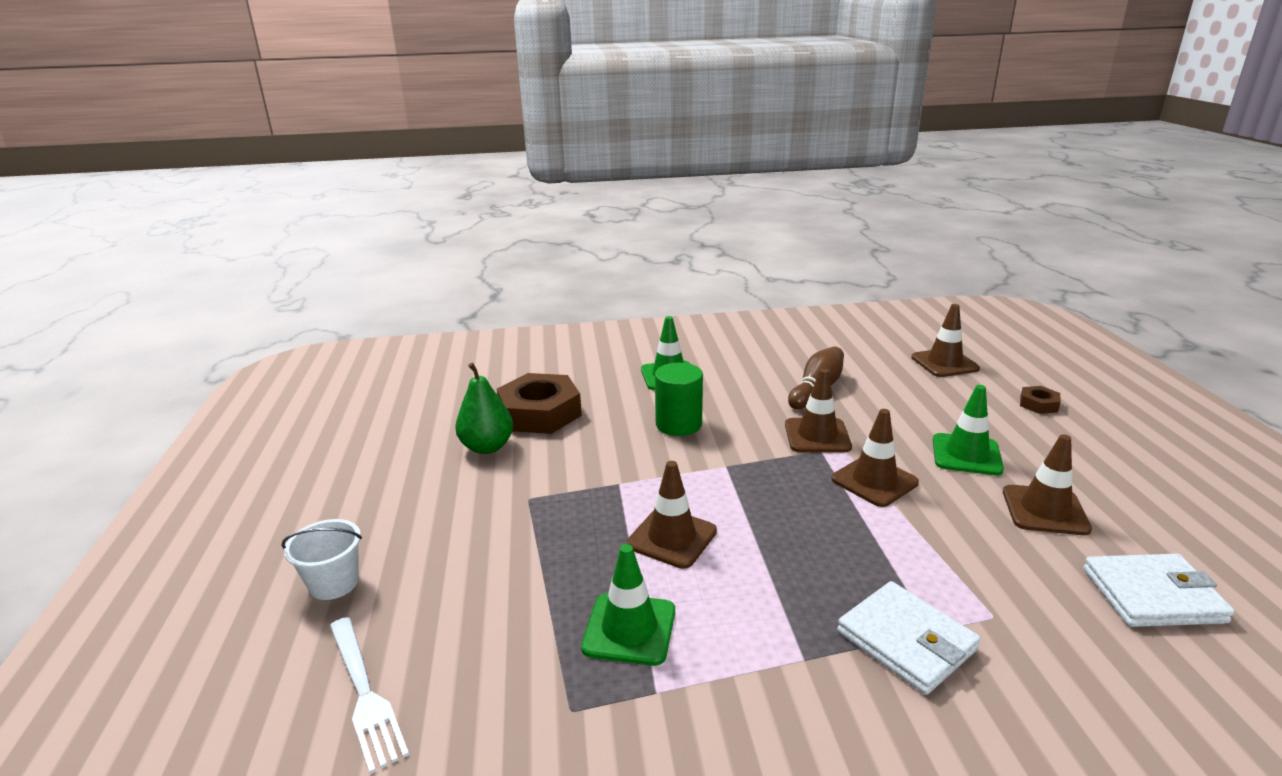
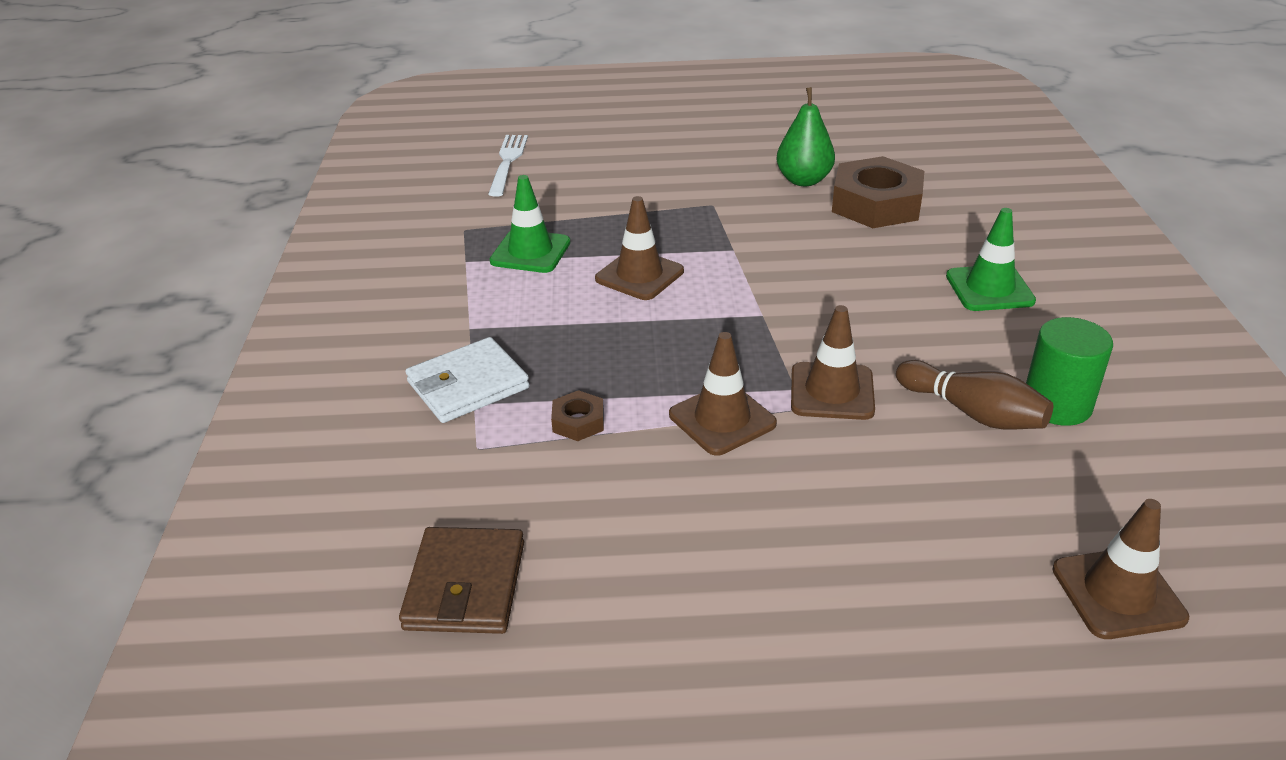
camera: 95 degrees right, 10 degrees up
(334, 583) = (616, 139): white bucket -> none
(365, 693) = (507, 162): white fork -> white fork turned 120 degrees clockwise
(678, 424) = (856, 289): green cylinder -> green cylinder (1057, 405)
(966, 455) = (781, 521): green traffic cone -> none
(1038, 404) = (958, 675): brown nut -> brown nut (578, 422)
(1045, 510) = (639, 554): brown traffic cone -> none
(1152, 595) = (465, 585): white wallet -> brown wallet

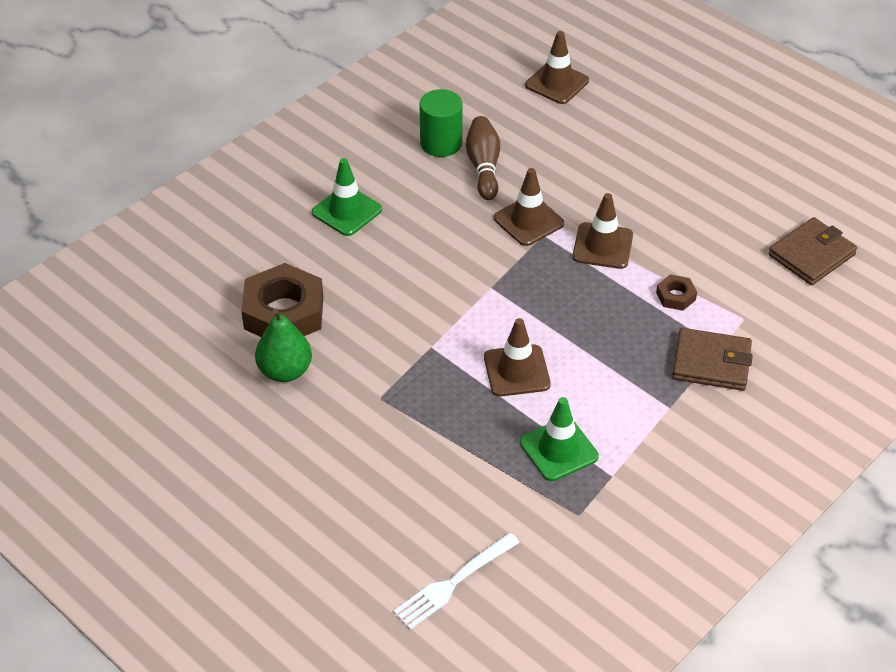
camera: 135 degrees left, 10 degrees up
(468, 385) = (711, 363): white wallet -> brown wallet

